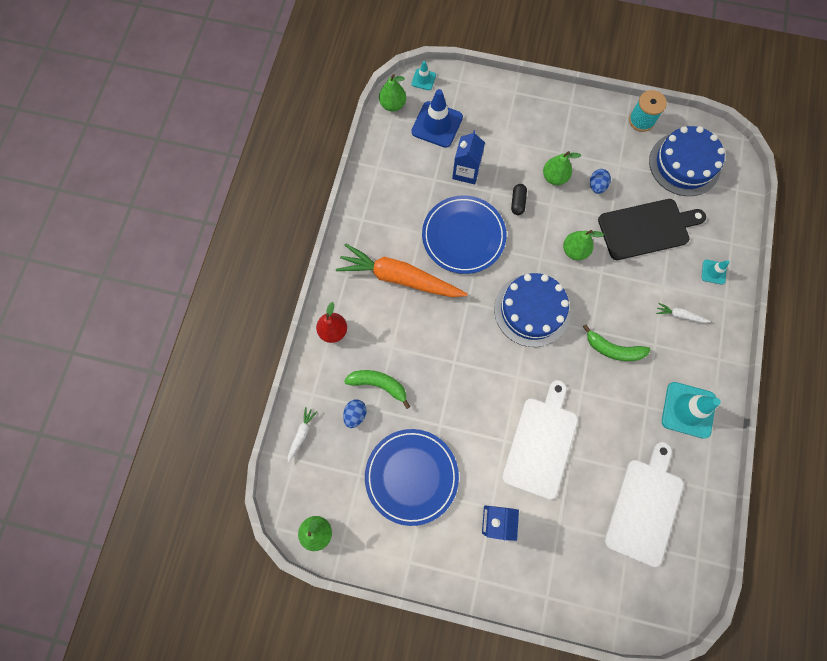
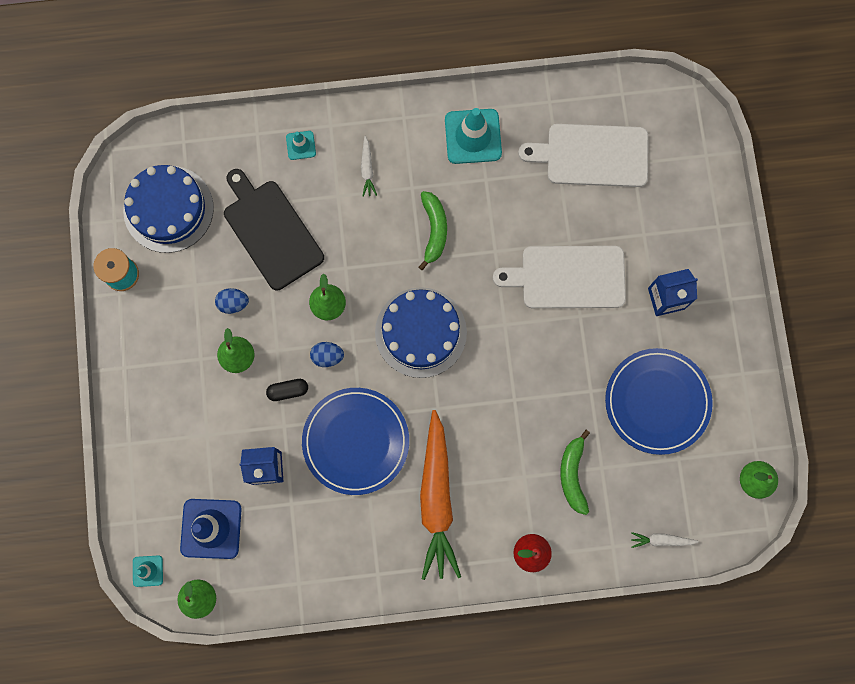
camera: 110 degrees left, 5 degrees up
(355, 414) = (616, 488): blue egg -> blue egg (327, 356)

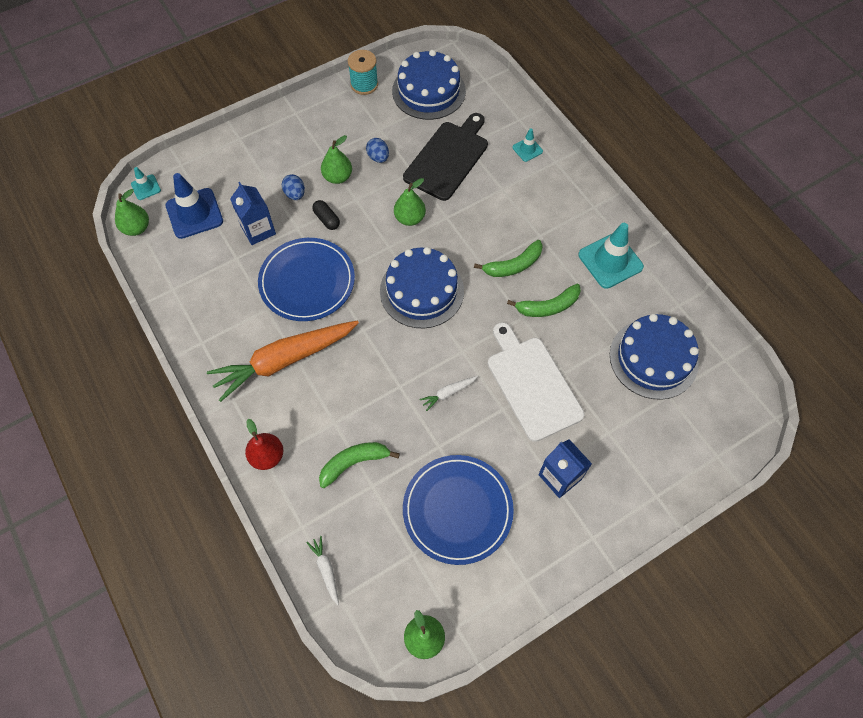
camera: 65 degrees right, 15 degrees down
(327, 356) = (368, 234): blue egg -> blue egg (295, 194)
(367, 169) = (535, 199): white carrot -> white carrot (448, 393)
(495, 221) = (548, 306): none -> green banana
(592, 155) = (653, 358): white cutting board -> blue cake

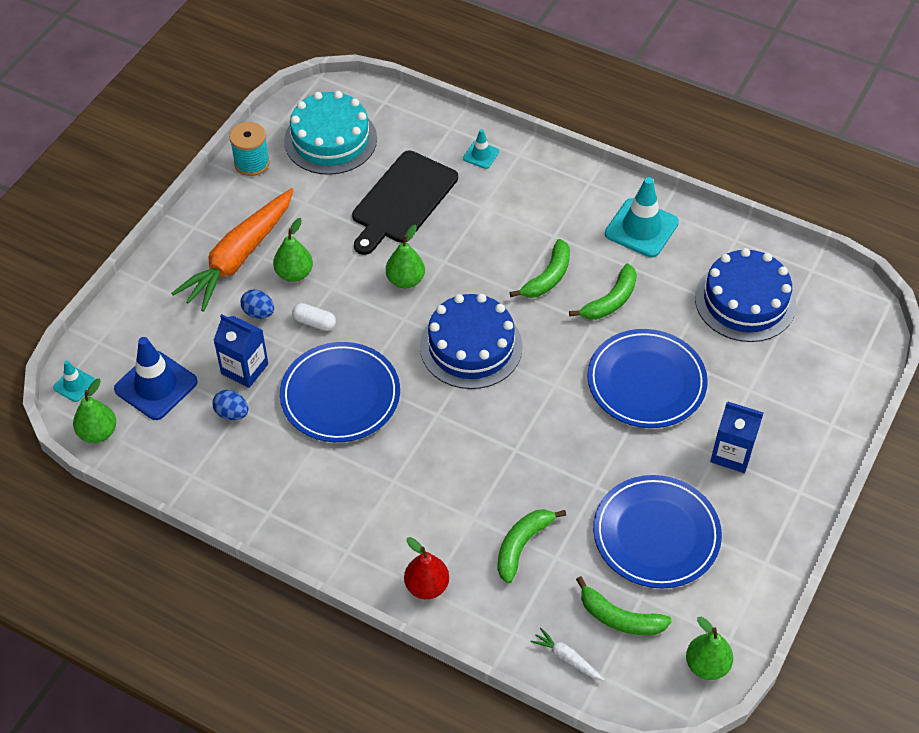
camera: 30 degrees left, 10 degrees down
(284, 360) = (375, 485): orange carrot -> orange carrot (239, 257)
(327, 219) = (314, 322): black capsule -> white capsule
(378, 157) = (325, 233): blue egg -> blue egg (232, 413)
(385, 561) = (619, 618): none -> green banana
(428, 91) = (330, 140): blue cake -> turquoise cake
(448, 158) = (402, 200): black cutting board -> black cutting board turned 150 degrees counterclockwise
(448, 393) = (569, 431): white carrot -> none
(532, 384) = (646, 382): white cutting board -> blue plate

